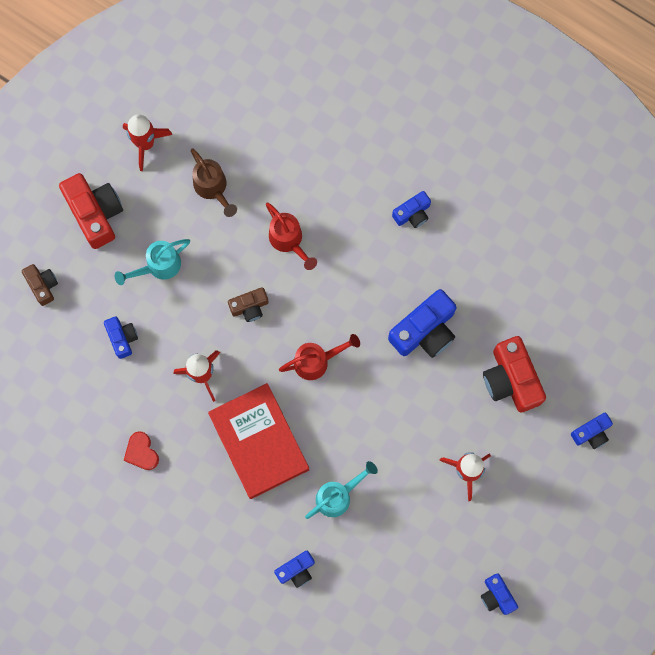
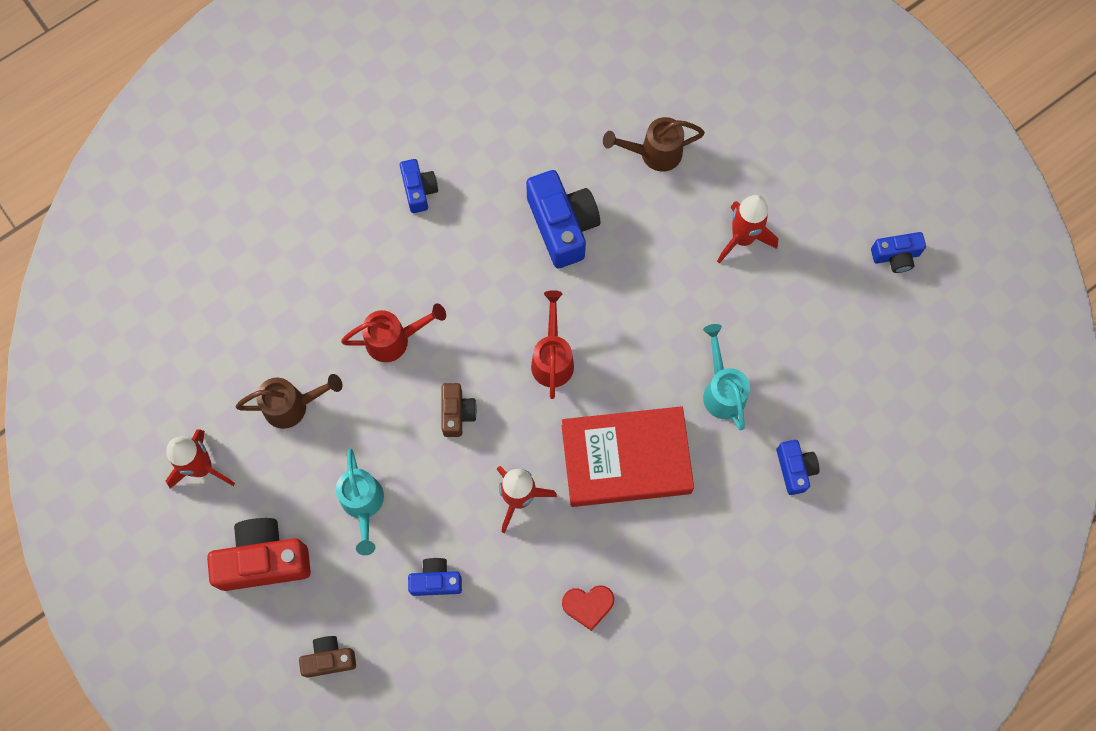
camera: 70 degrees left, 5 degrees down
(511, 379) = (653, 153): red camera -> brown watering can
(591, 433) = (745, 92): blue camera -> none

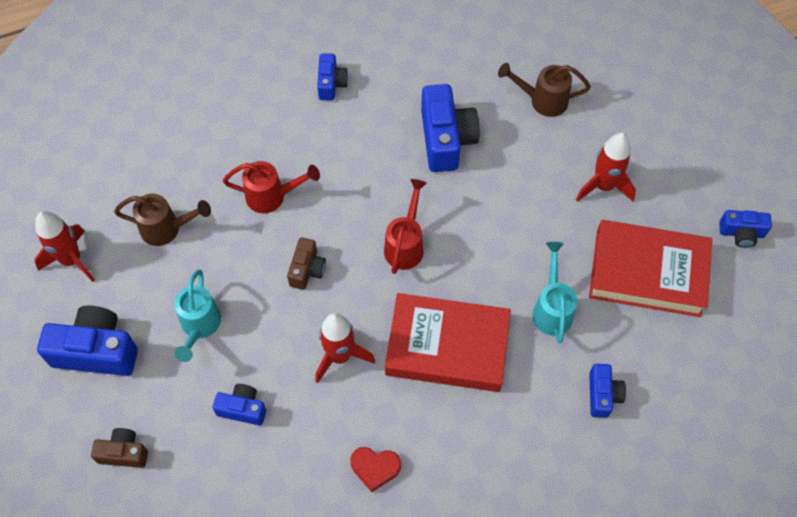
camera: 15 degrees right, 10 degrees down
(264, 560) = (96, 351): red camera -> blue camera
(810, 325) = (647, 273): none -> red book

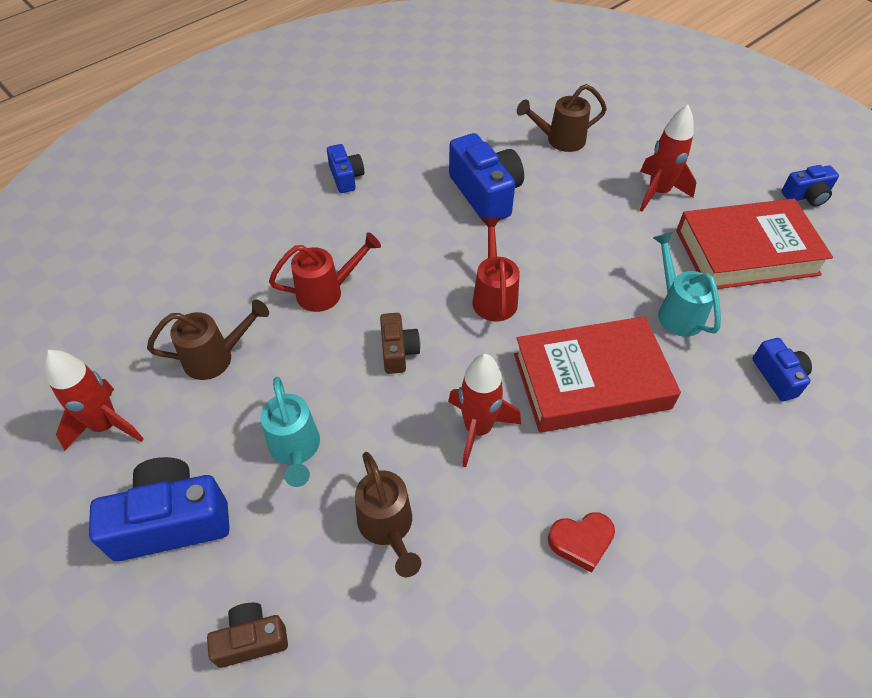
camera: 20 degrees left, 10 degrees down
(242, 409) = (388, 528): blue camera -> brown watering can

